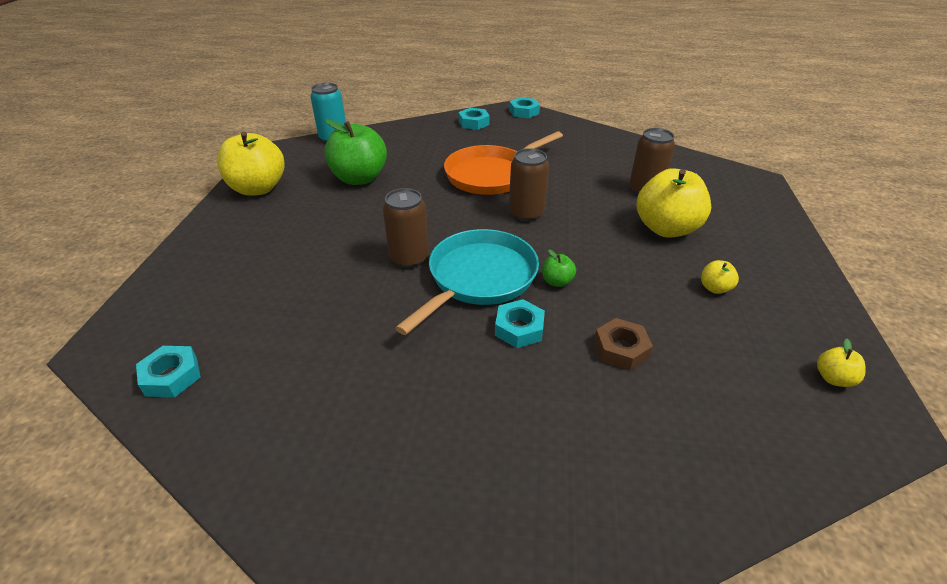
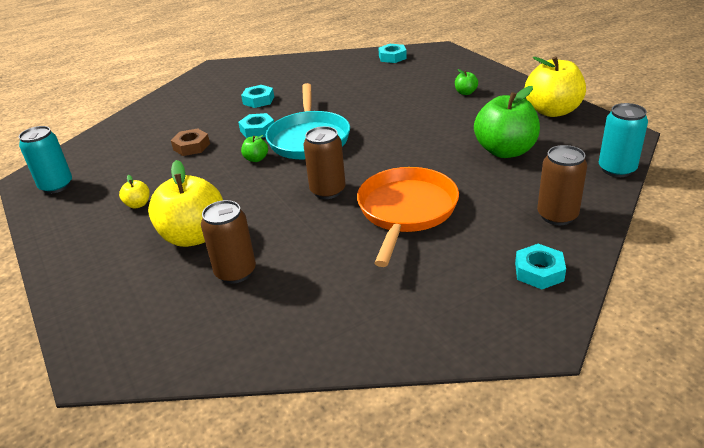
camera: 145 degrees right, 5 degrees down
(257, 247) = (465, 93): none -> green apple
(409, 258) = (367, 128): brown can -> brown can (557, 216)
(524, 112) = (517, 338): turquoise nut -> turquoise nut (258, 100)
(833, 378) = (56, 186): yellow apple -> turquoise can

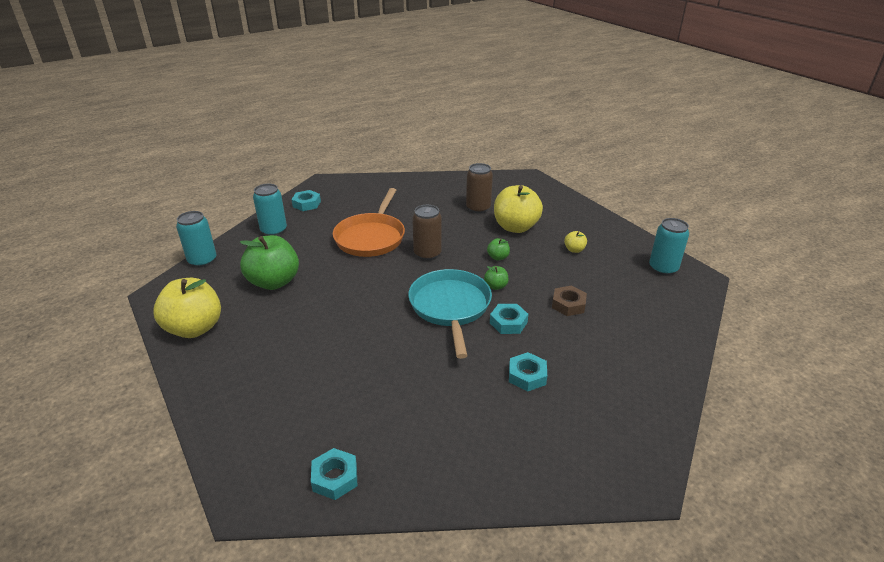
camera: 175 degrees right, 0 degrees up
(465, 93) = (266, 368): green apple -> green apple (498, 257)
(557, 216) = (274, 231): brown can -> turquoise can

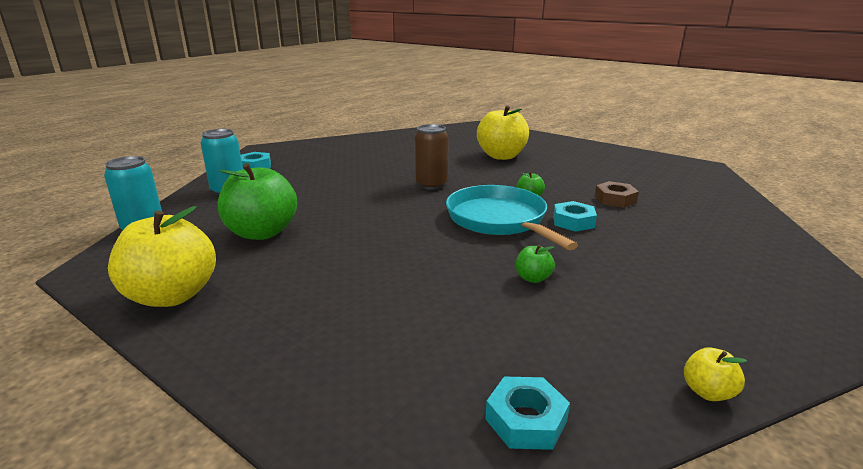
camera: 20 degrees left, 10 degrees down
(371, 237) = (355, 181): orange pan -> none
(478, 208) = (450, 148): brown can -> none
(498, 257) = (507, 177): green apple -> green apple (533, 278)
(527, 376) = (642, 259): turquoise nut -> none
(574, 250) = (574, 163): yellow apple -> yellow apple (707, 392)
(663, 268) = (665, 164): turquoise can -> none

